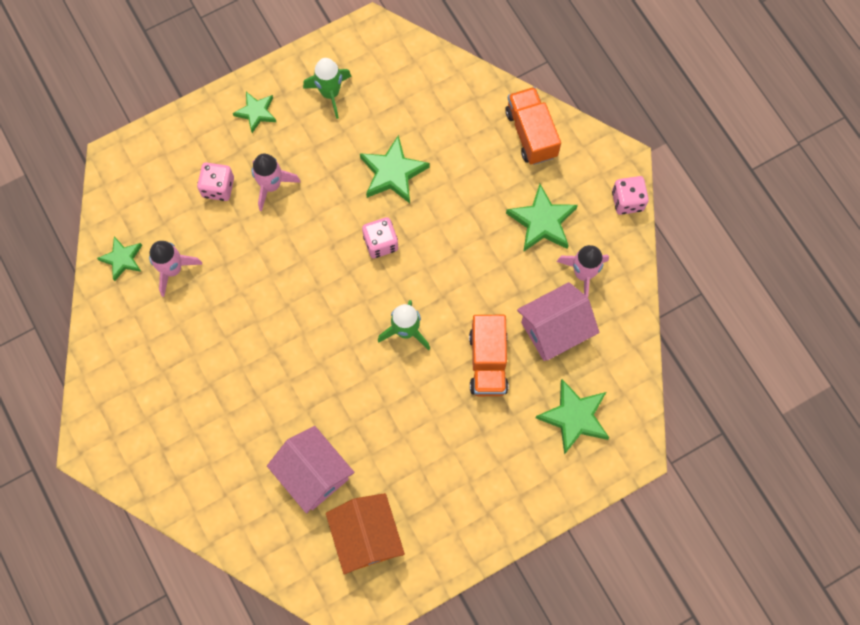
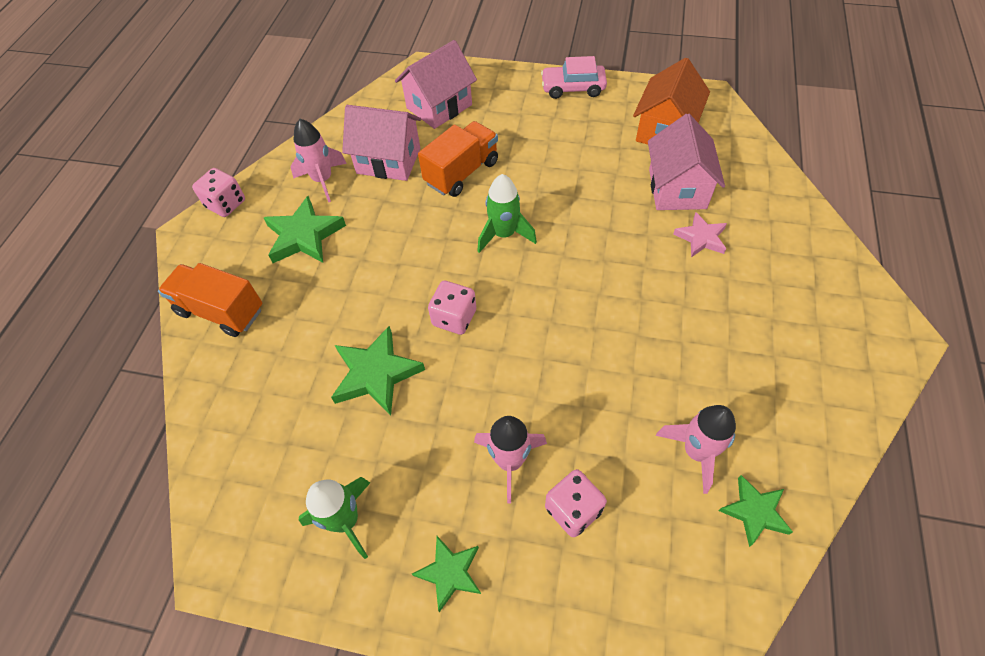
camera: 135 degrees left, 15 degrees down
(265, 436) = (701, 238): none -> pink star
(482, 531) = (573, 88): none -> pink car
(531, 134) = (221, 311): orange truck -> orange truck turned 90 degrees clockwise
(574, 417) = (439, 106): green star -> pink house

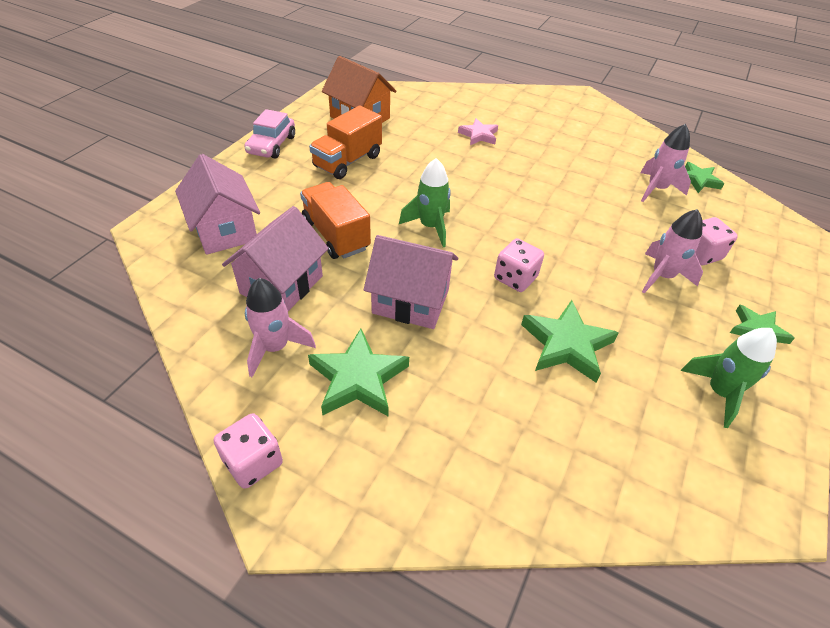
camera: 80 degrees left, 10 degrees down
(221, 311) = (445, 483): orange truck -> orange truck (347, 161)
(677, 189) = (426, 130): pink house -> pink house (410, 301)

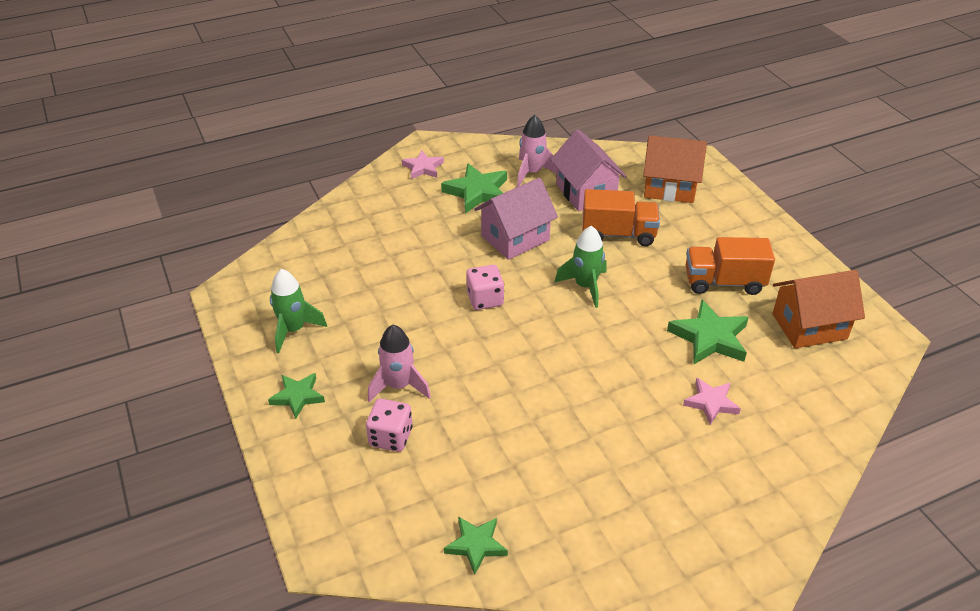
camera: 130 degrees right, 5 degrees down
(225, 230) = (669, 188): pink house -> orange house
(253, 462) = (465, 144): pink dice -> none
(272, 145) = (785, 248): pink car -> none
(347, 161) = (723, 282): orange truck -> orange truck turned 75 degrees counterclockwise
(351, 476) = (423, 168): none -> pink star
(566, 344) = (405, 286): green star -> green star (710, 338)
(656, 189) = (497, 487): pink rocket -> none

